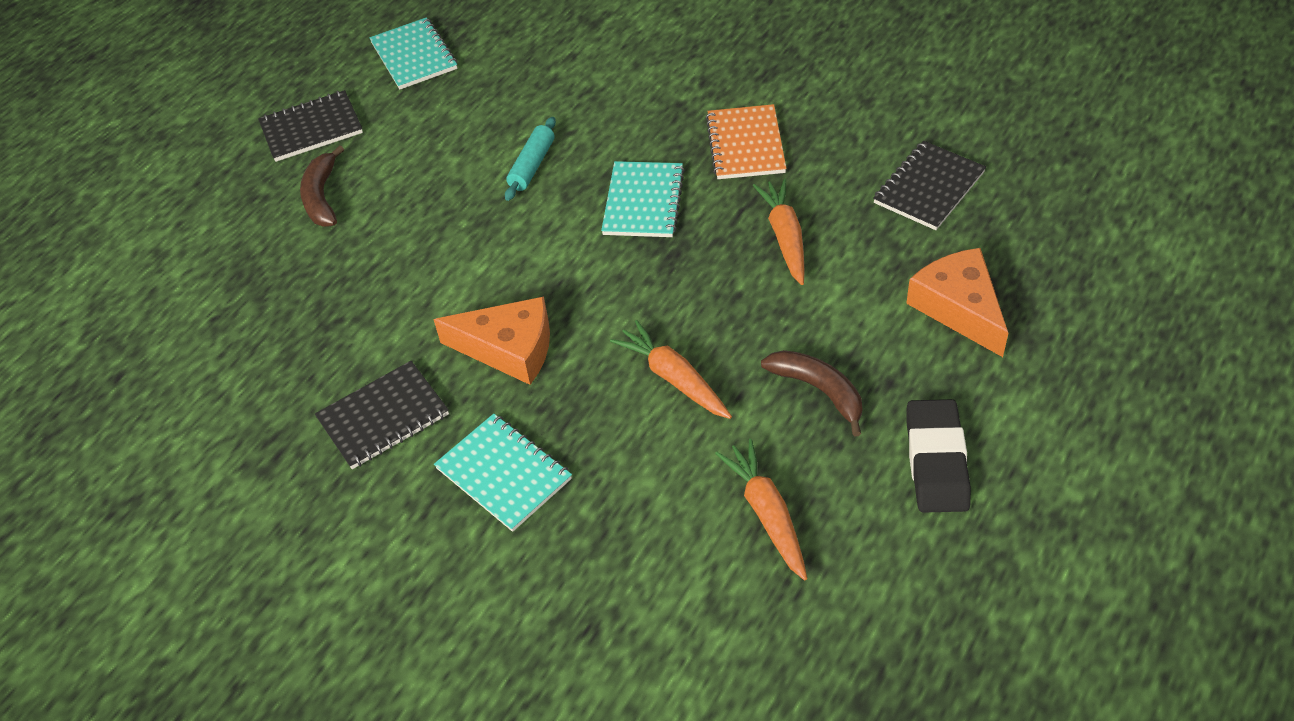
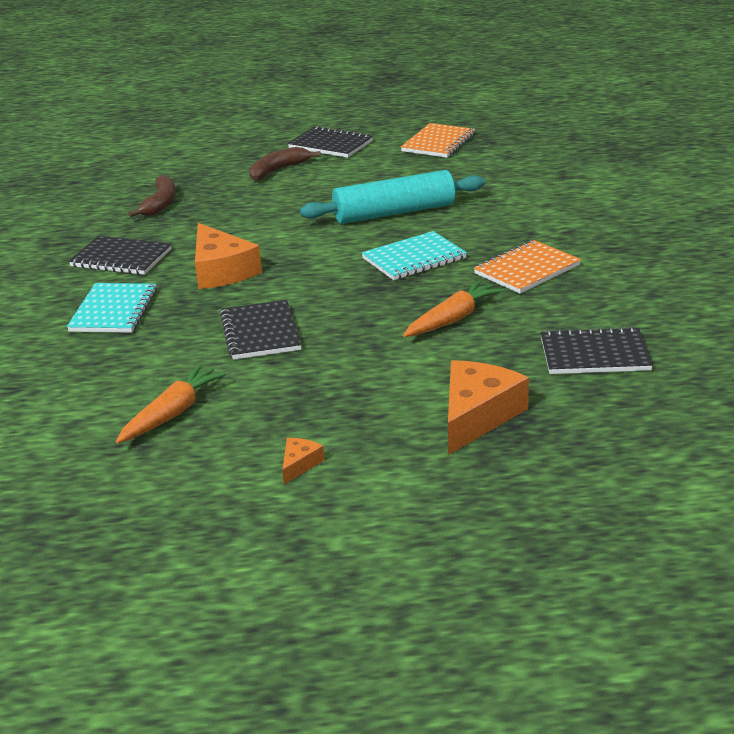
camera: 50 degrees right, 20 degrees down
(414, 56) = (438, 143): turquoise notebook -> orange notebook
(532, 165) = (394, 213): turquoise rolling pin -> turquoise rolling pin, size x1.89
(674, 378) = (261, 332): orange carrot -> black notebook
(819, 390) = (314, 389): brown banana -> brown banana (160, 204)
(936, 461) = (299, 464): black eraser -> orange cheese

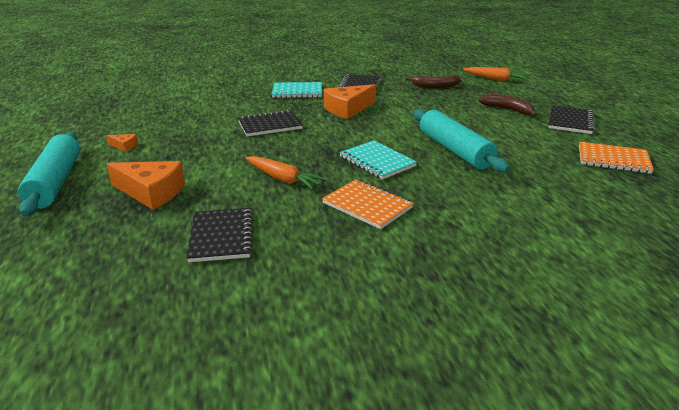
camera: 80 degrees right, 0 degrees up
(172, 413) = (187, 114): orange carrot -> orange carrot (496, 79)
(431, 513) = (55, 182): none -> turquoise rolling pin

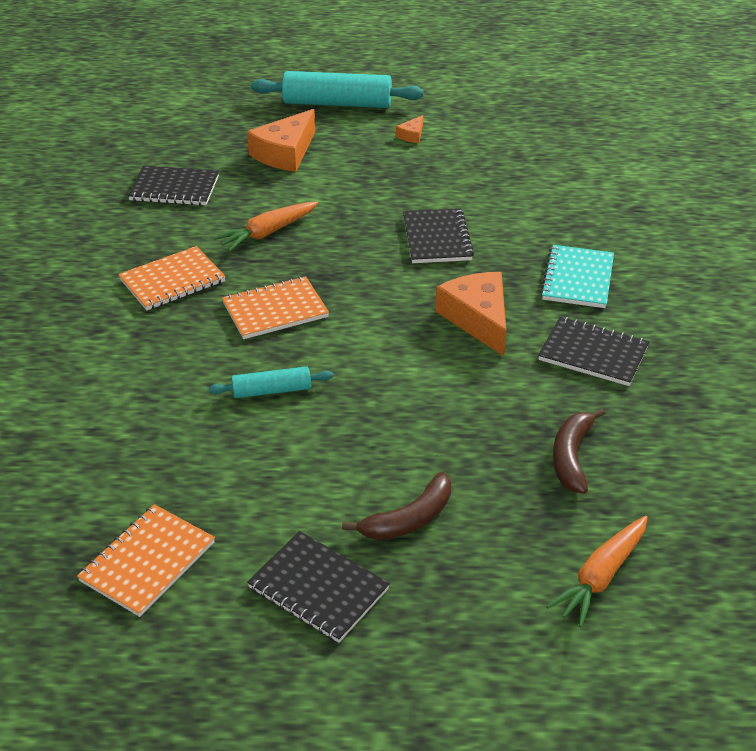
camera: 105 degrees right, 10 degrees up
(377, 161) = (275, 310): turquoise notebook -> orange notebook
(454, 150) = (271, 390): turquoise rolling pin -> turquoise rolling pin, size x0.53

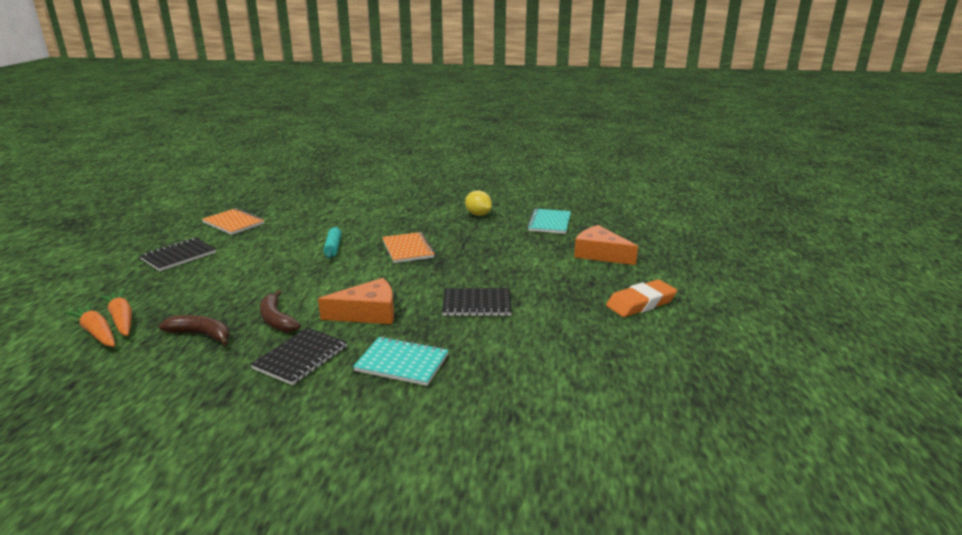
camera: 95 degrees right, 15 degrees down
(133, 253) = (478, 214): none -> yellow lemon
(172, 281) = (448, 224): orange notebook -> none
(174, 188) = (549, 223): black notebook -> turquoise notebook
(268, 233) = (494, 248): orange carrot -> orange carrot (122, 319)
(337, 103) = (687, 274): turquoise rolling pin -> none
(409, 519) = (201, 279): brown banana -> brown banana (276, 320)
(412, 135) = (641, 303): orange cheese -> orange eraser

